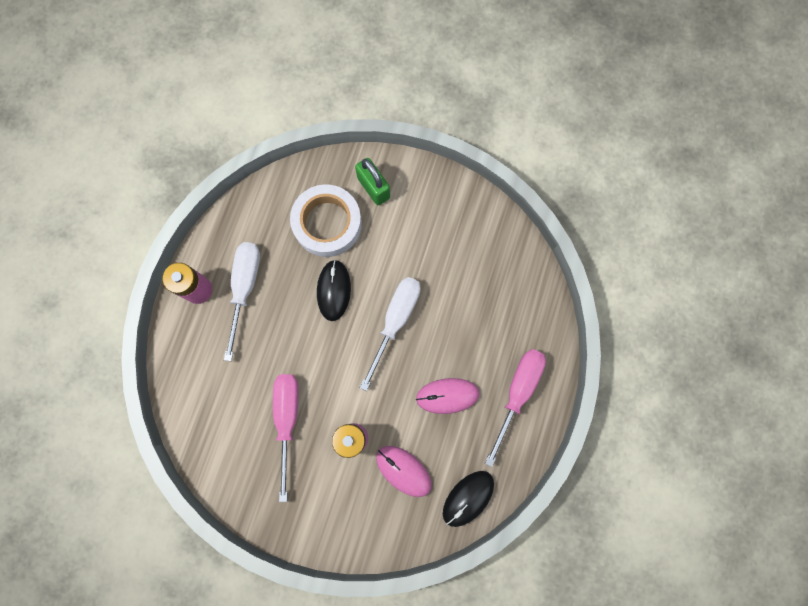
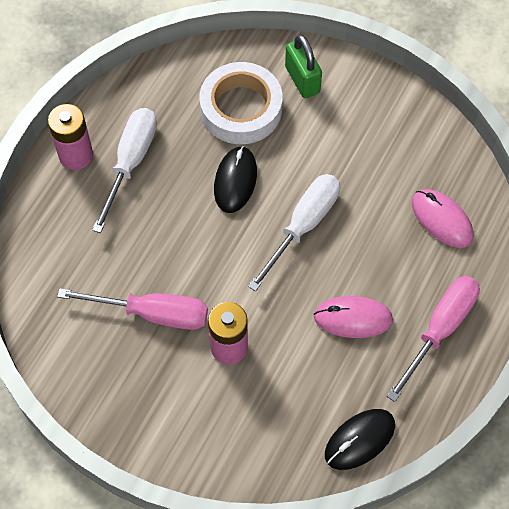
camera: 10 degrees right, 15 degrees down
(287, 420) = (153, 313): pink screwdriver -> pink screwdriver turned 90 degrees clockwise
(403, 471) = (284, 394): pink mouse -> pink mouse (442, 220)

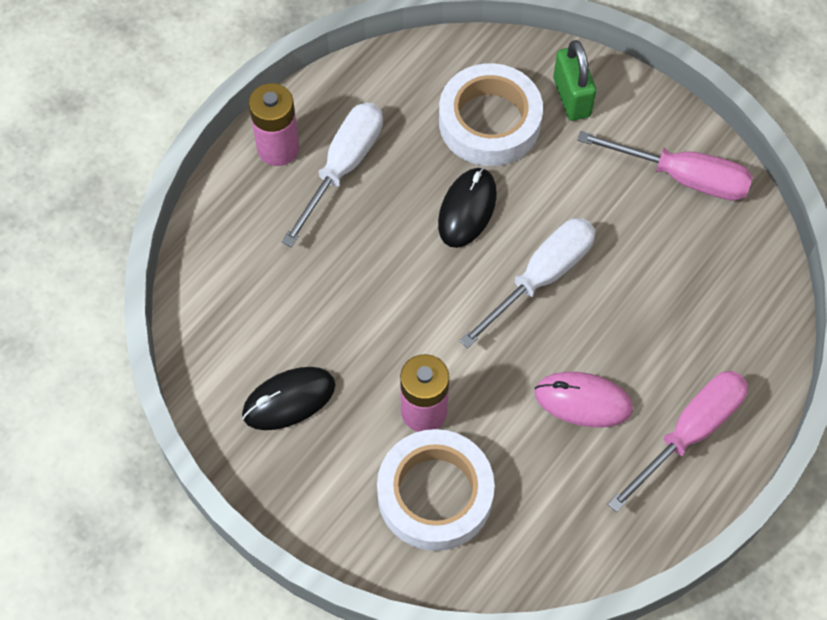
camera: 10 degrees right, 0 degrees up
(153, 313) = (338, 355): pink screwdriver -> pink screwdriver (683, 177)
(249, 412) = (435, 494): none -> white tape
(359, 440) = (565, 552): black mouse -> black mouse (289, 400)
(442, 220) = (716, 297): pink mouse -> none

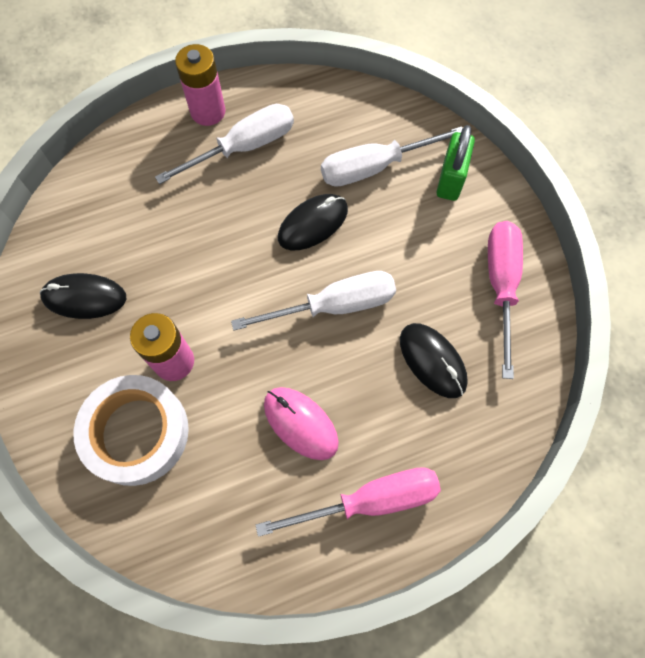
camera: 30 degrees right, 5 degrees up
(489, 122) = (374, 167): white tape -> white screwdriver
(665, 280) = (432, 361): none -> black mouse
(683, 177) = (500, 285): pink screwdriver -> pink screwdriver turned 135 degrees counterclockwise

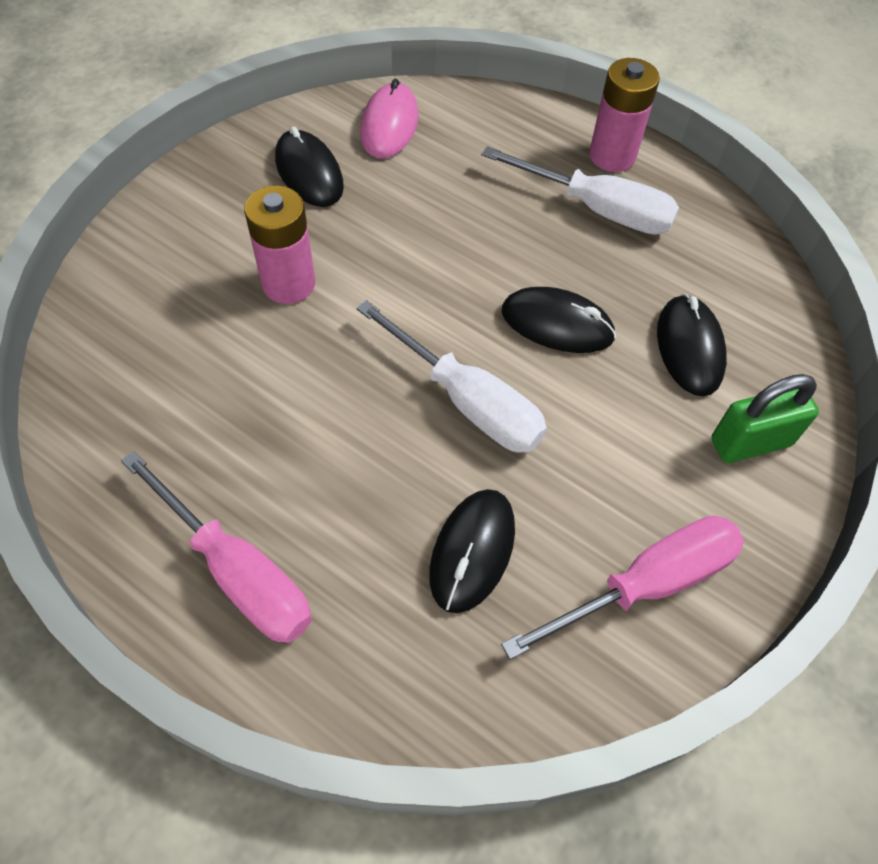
camera: 55 degrees right, 10 degrees down
(136, 432) = (187, 294): white tape -> none
(300, 423) = (292, 443): pink mouse -> pink mouse (389, 125)
(374, 167) = (689, 348): white screwdriver -> black mouse

